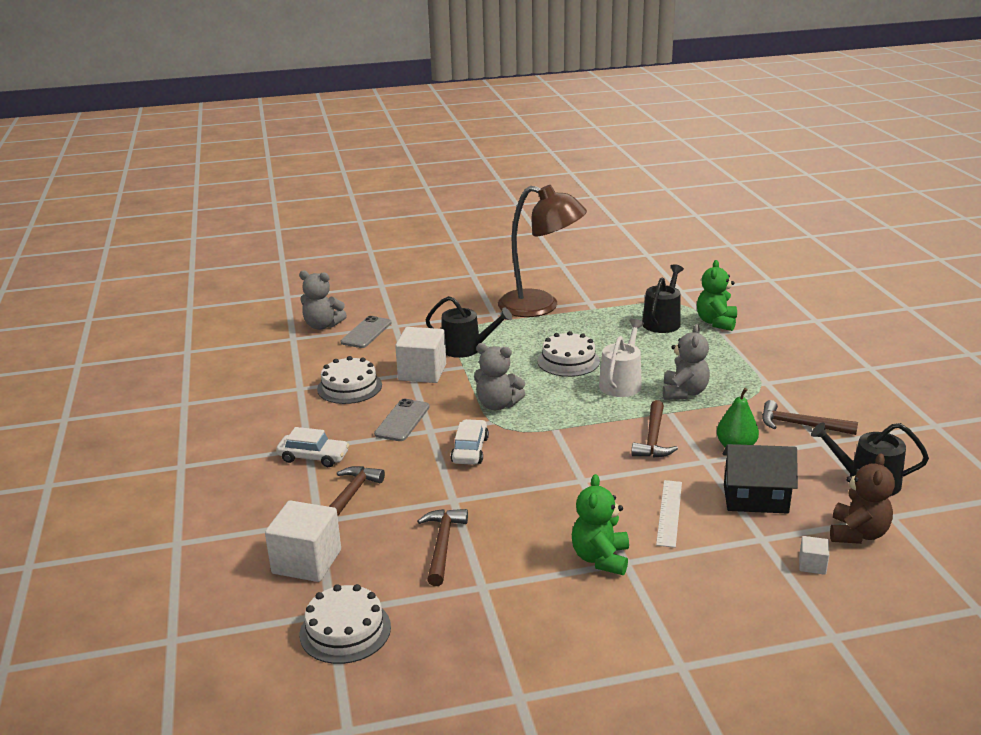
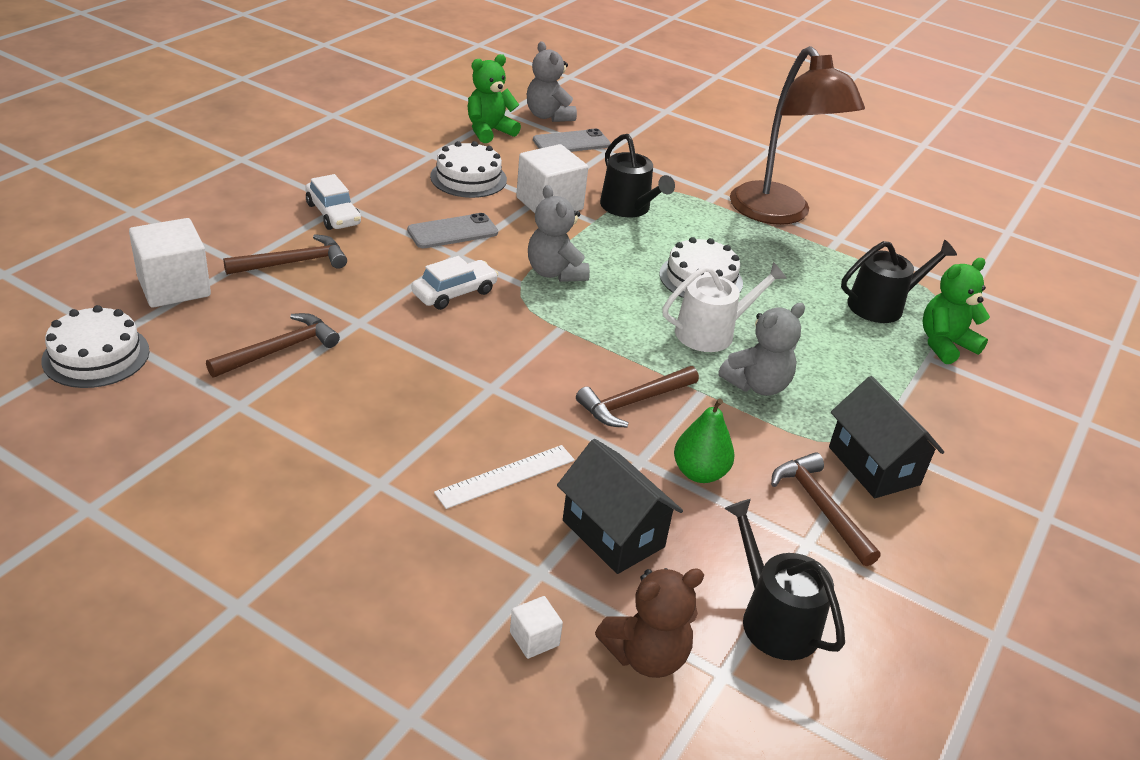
camera: 40 degrees right, 10 degrees up
(600, 558) = (367, 462): green teddy bear -> green teddy bear (489, 131)
(786, 393) = (873, 466): none -> black house

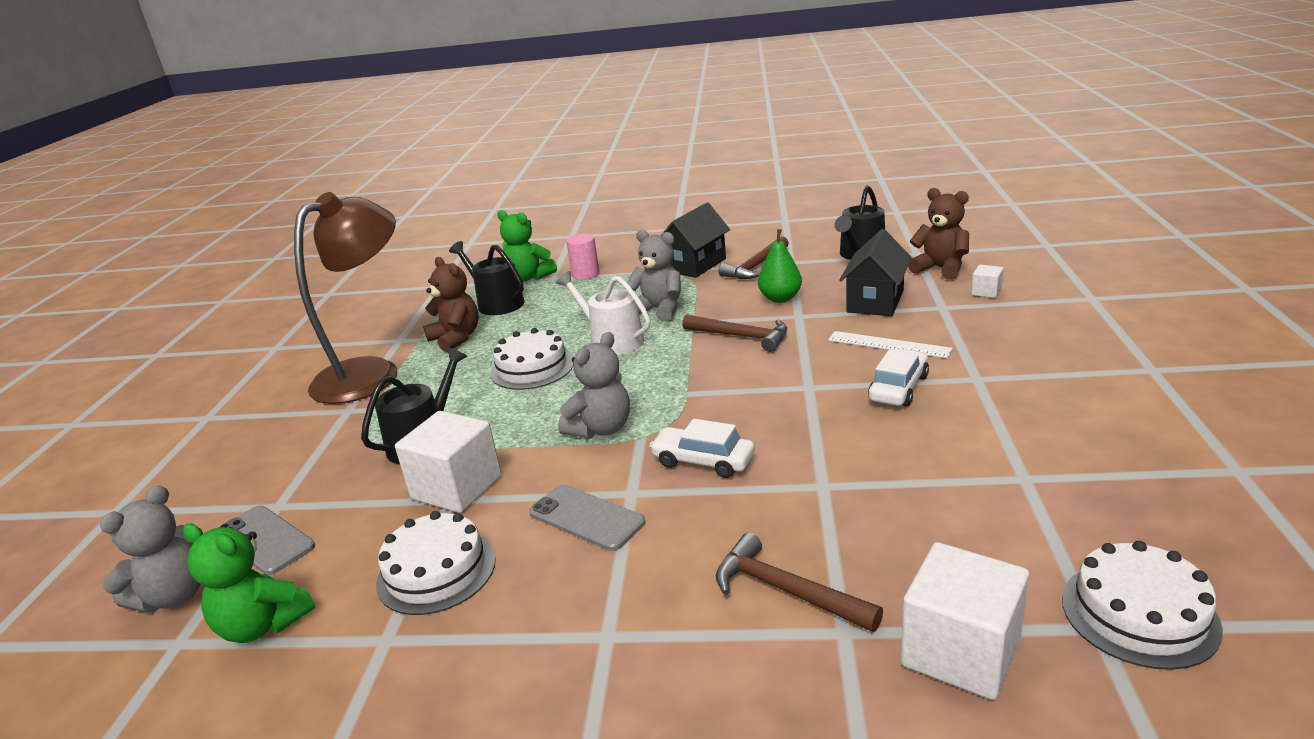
camera: 110 degrees left, 10 degrees down
(279, 350) = (930, 503): brown hammer -> none
(333, 214) = (642, 629): white car -> white car (898, 388)
(811, 264) = (456, 338): none -> brown teddy bear
(918, 381) = (585, 274): none -> pink cylinder

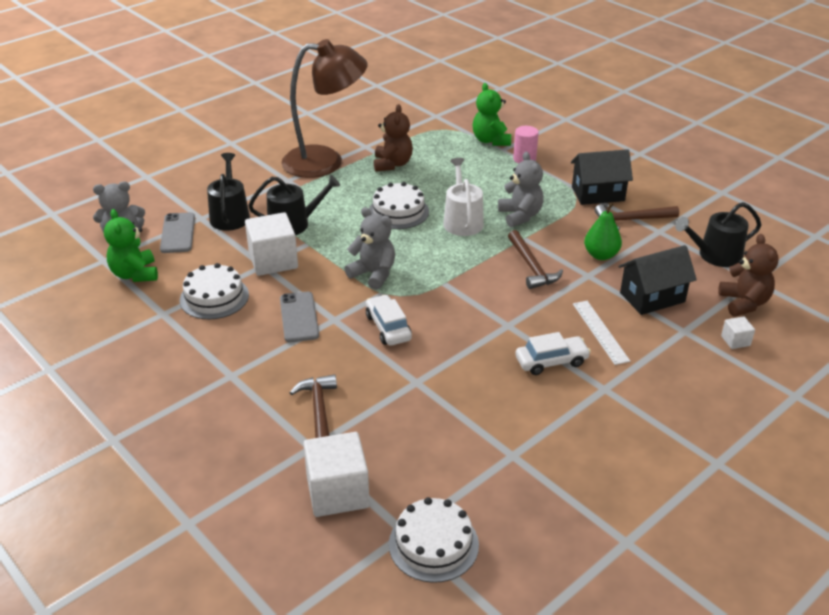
camera: 40 degrees right, 10 degrees up
(497, 303) = (446, 150): black watering can -> black watering can (230, 215)
(601, 429) = (373, 274): grey teddy bear -> grey teddy bear turned 135 degrees counterclockwise

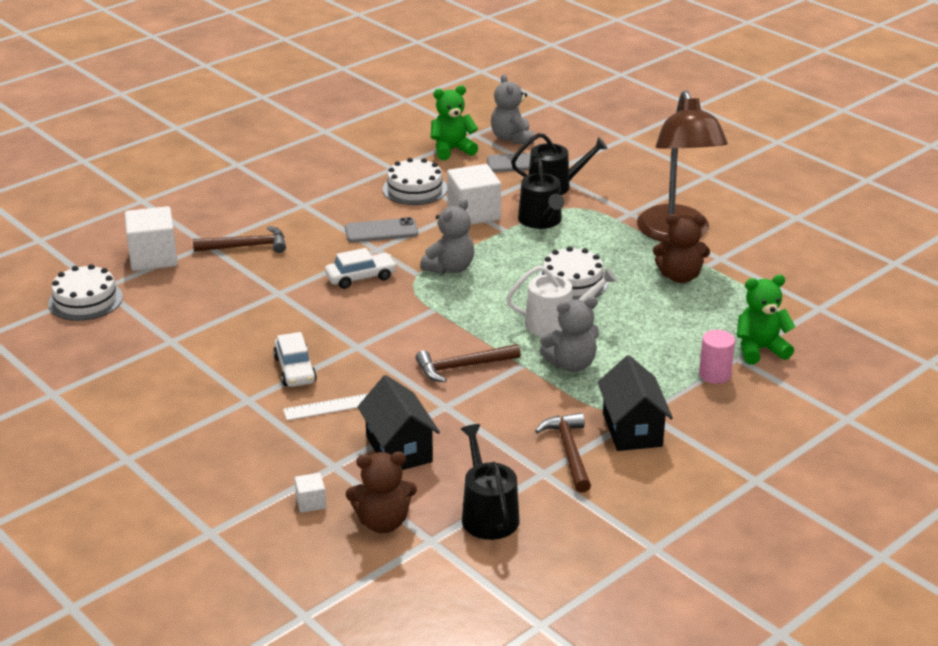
camera: 90 degrees right, 5 degrees down
(601, 255) = (487, 419): green pear -> none

